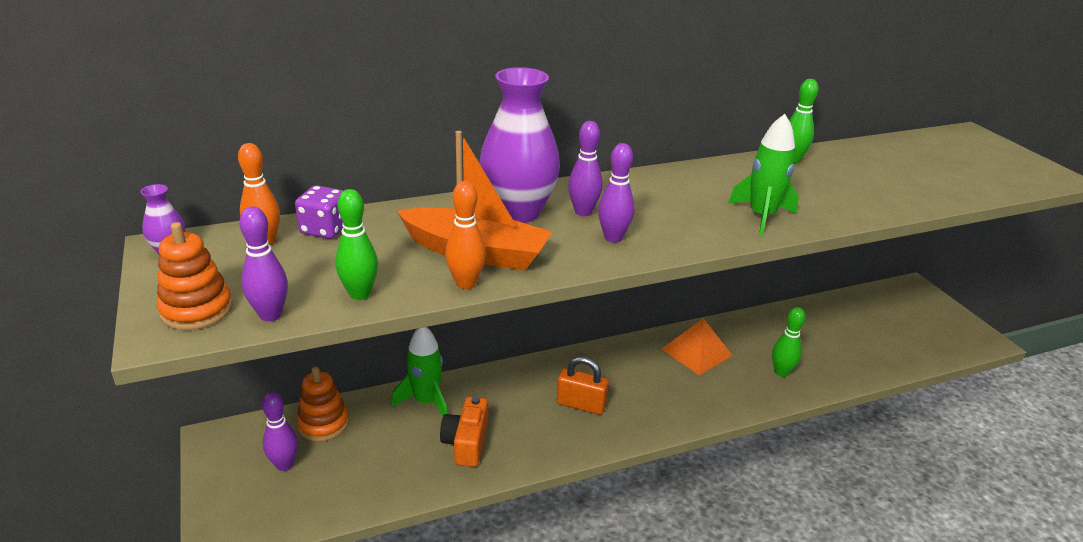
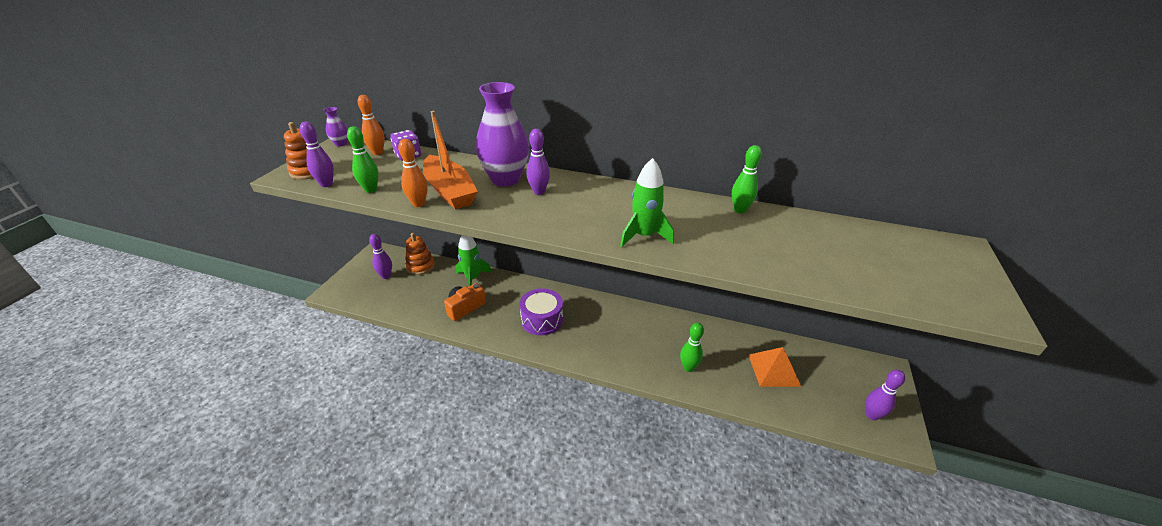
camera: 40 degrees right, 5 degrees up
(581, 404) = (542, 320): orange padlock -> purple drum
(613, 238) = (529, 211): purple bowling pin -> purple bowling pin (872, 415)
(696, 352) = (647, 326): orange pyramid -> orange pyramid (773, 370)

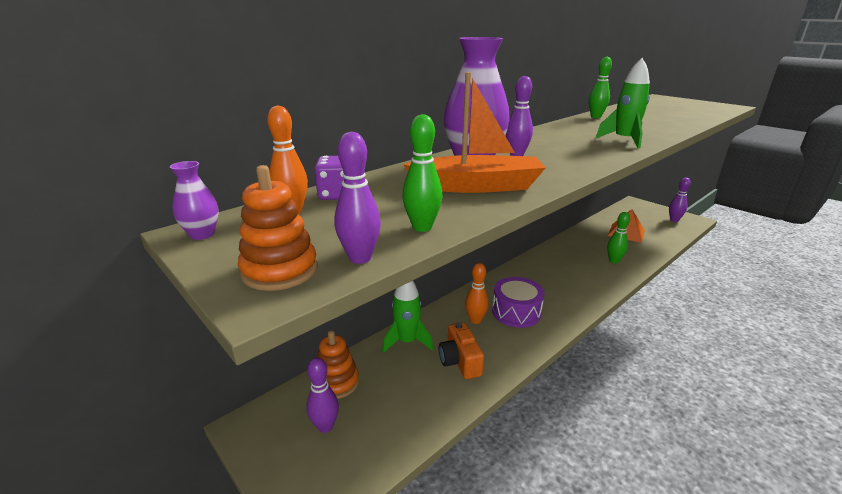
camera: 60 degrees left, 10 degrees down
(418, 204) = (496, 204): orange bowling pin -> orange bowling pin (475, 320)

